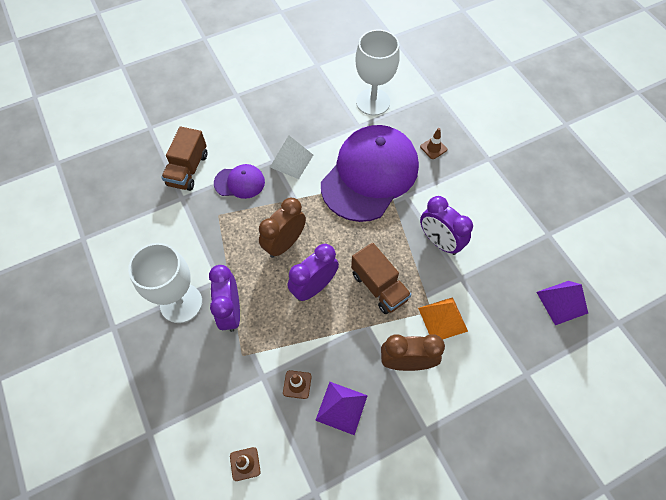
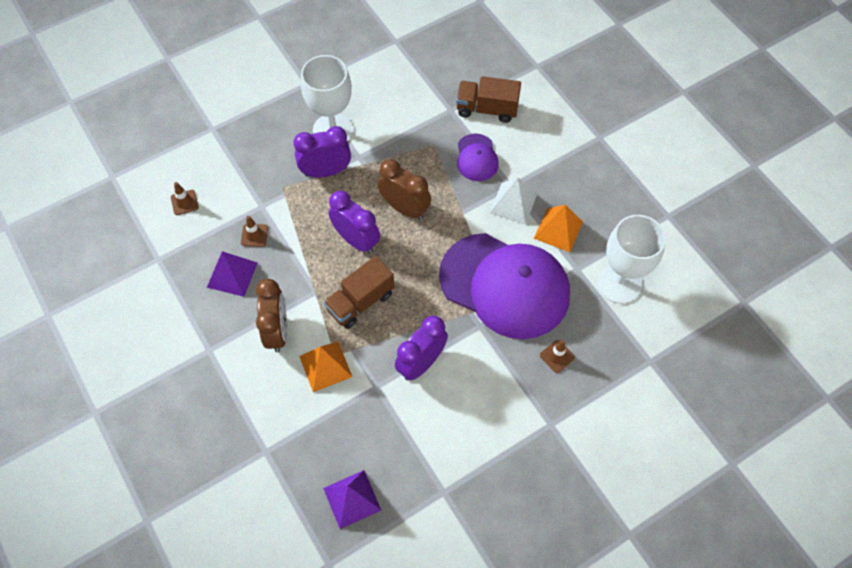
camera: 85 degrees right, 0 degrees up
(321, 133) = (558, 230): none -> orange pyramid

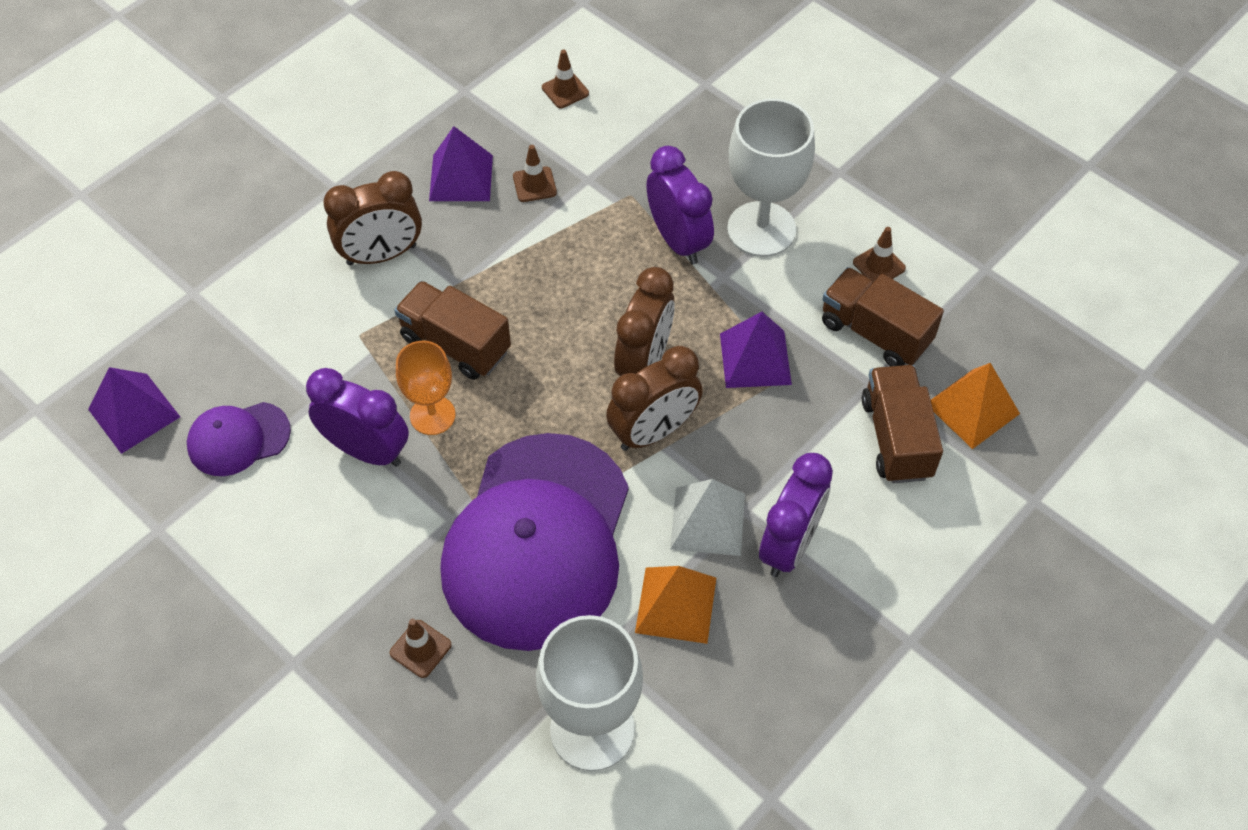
camera: 75 degrees right, 5 degrees down
(325, 366) = (337, 328): orange pyramid -> orange pyramid (972, 408)
(356, 240) = (564, 312): purple clock -> purple clock (789, 545)
(377, 84) = (879, 265): none -> brown traffic cone
(407, 323) = (432, 415): none -> orange goblet
(419, 156) = (755, 359): none -> purple pyramid
(420, 99) = (875, 332): none -> brown truck
(451, 215) = (653, 432): none -> brown clock
(477, 158) = (784, 444): purple cap -> purple cap (238, 439)

